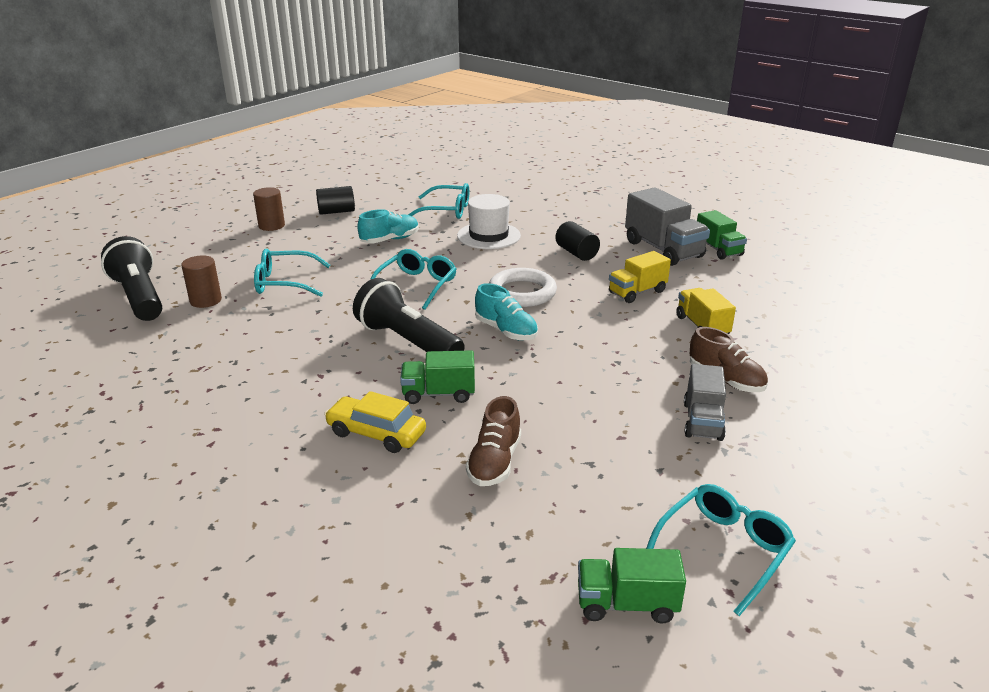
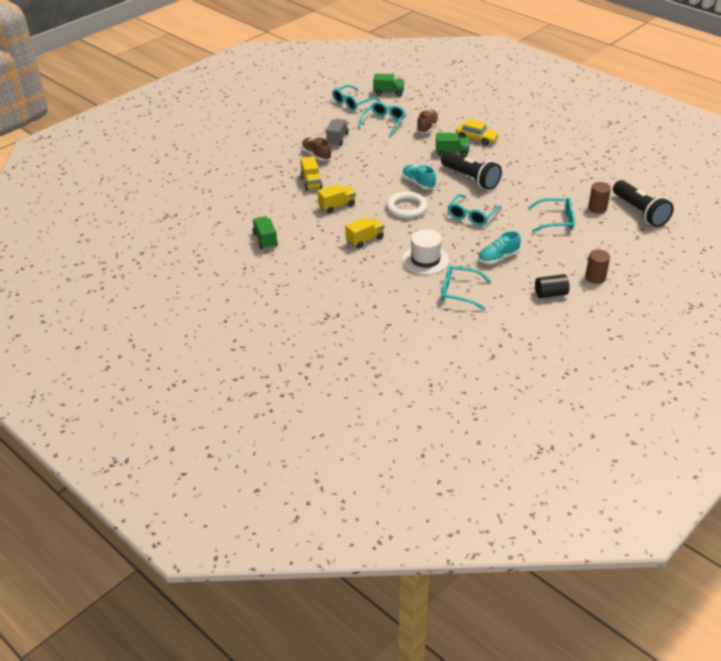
camera: 175 degrees left, 10 degrees up
(576, 253) = (365, 240): black cylinder -> yellow truck
(608, 476) = (383, 122): none -> turquoise glasses
(663, 249) = (303, 241): grey truck -> none

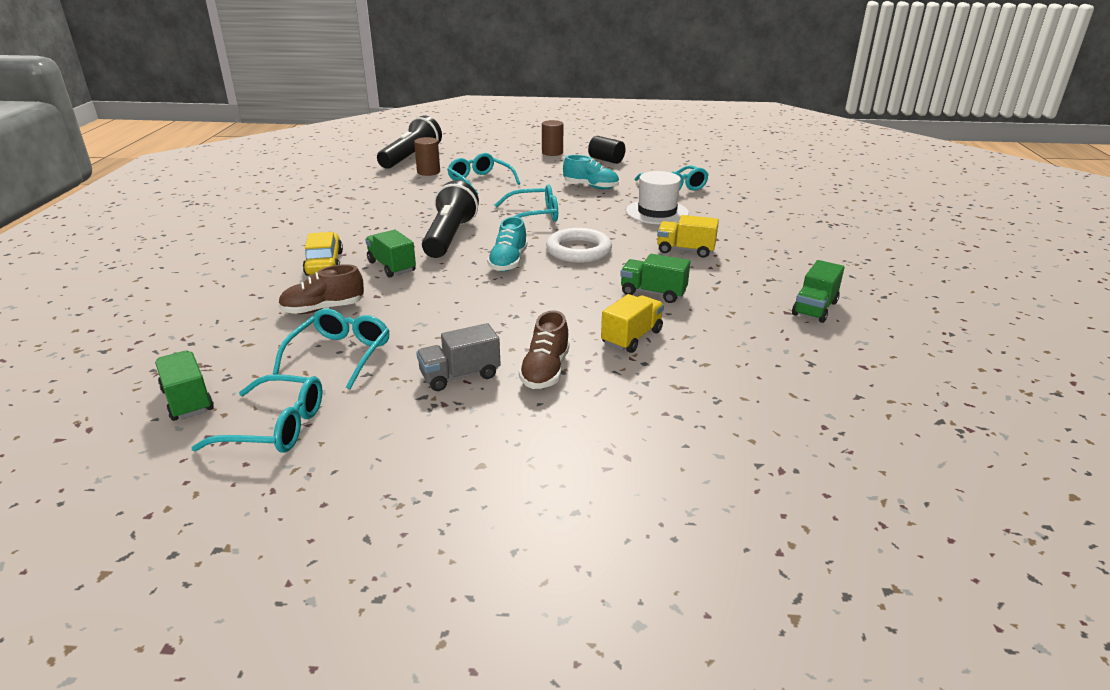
camera: 130 degrees left, 10 degrees down
(337, 206) = (653, 293): yellow truck -> green truck
(383, 122) = (340, 354): turquoise glasses -> turquoise glasses turned 120 degrees clockwise

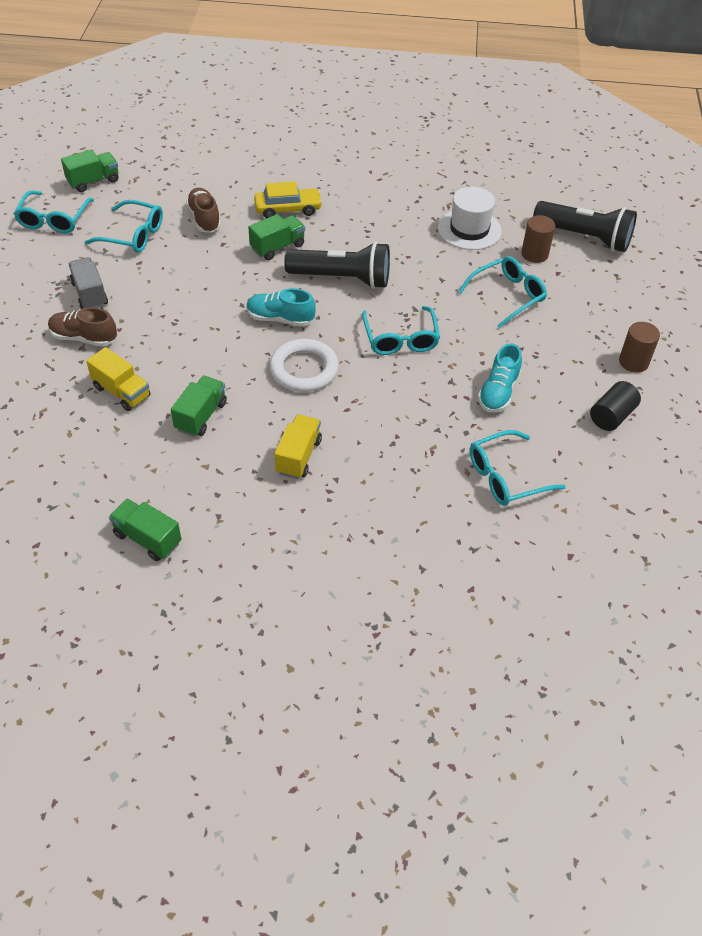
camera: 90 degrees right, 20 degrees up
(657, 212) = (412, 446): white hat -> white hat (469, 229)

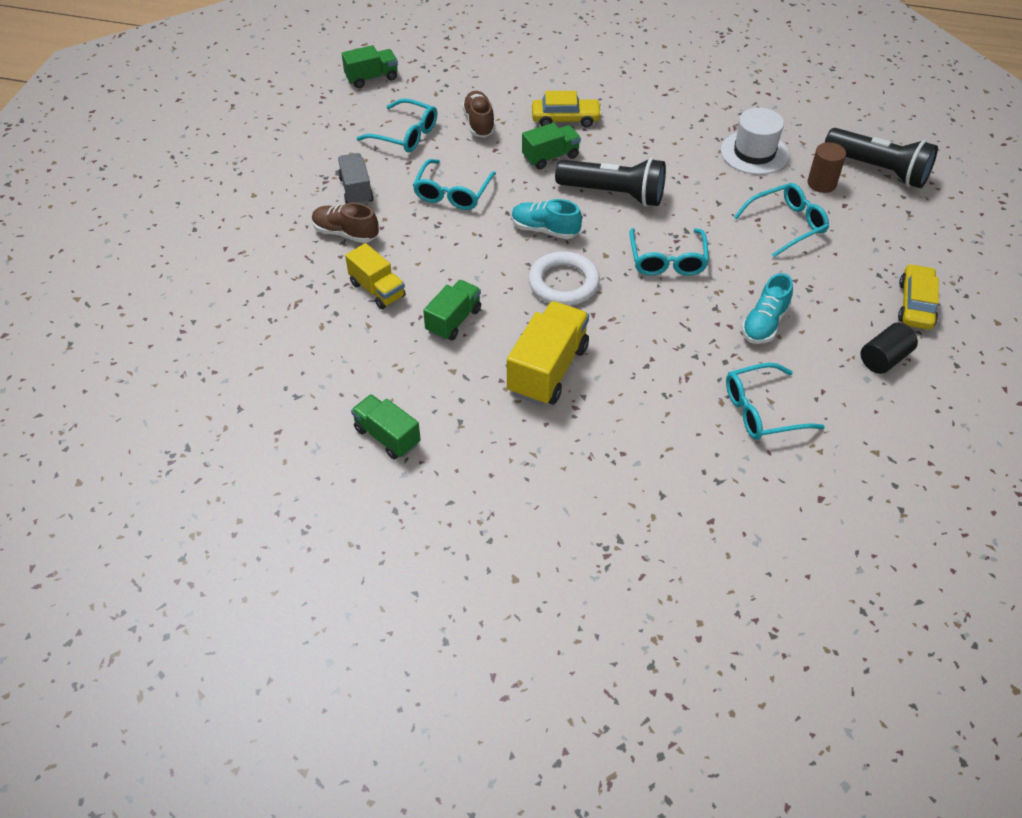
camera: 10 degrees right, 0 degrees up
(53, 220) = (328, 114): turquoise glasses -> turquoise glasses (452, 193)
(298, 456) = (547, 370): yellow truck -> yellow truck, size x1.59
(633, 362) = (915, 304): brown cylinder -> yellow car

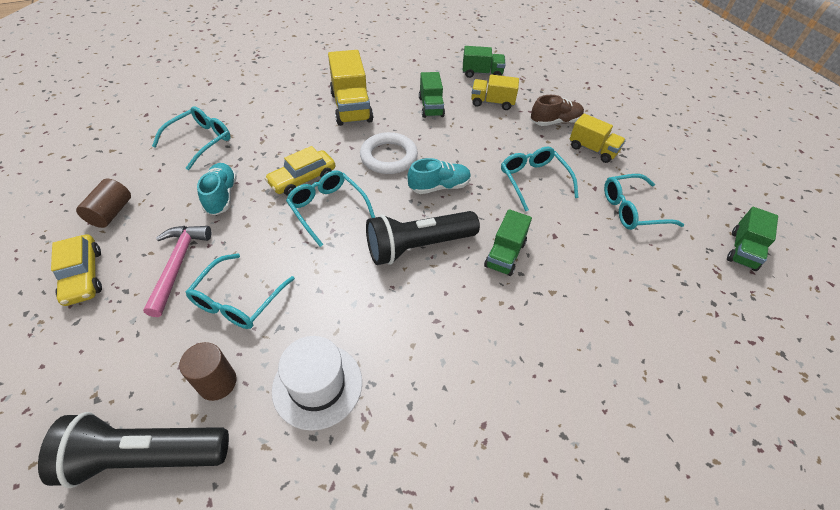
camera: 140 degrees right, 0 degrees up
(356, 190) = (592, 150): grey truck -> yellow truck
(387, 436) = (402, 52): green truck -> green truck (482, 73)
(479, 123) = (600, 255): brown shoe -> none
(565, 119) = (541, 309): yellow car -> yellow car (302, 179)
(828, 275) = (178, 265): none -> pink hammer
(884, 359) = (111, 213): black cylinder -> brown cylinder

